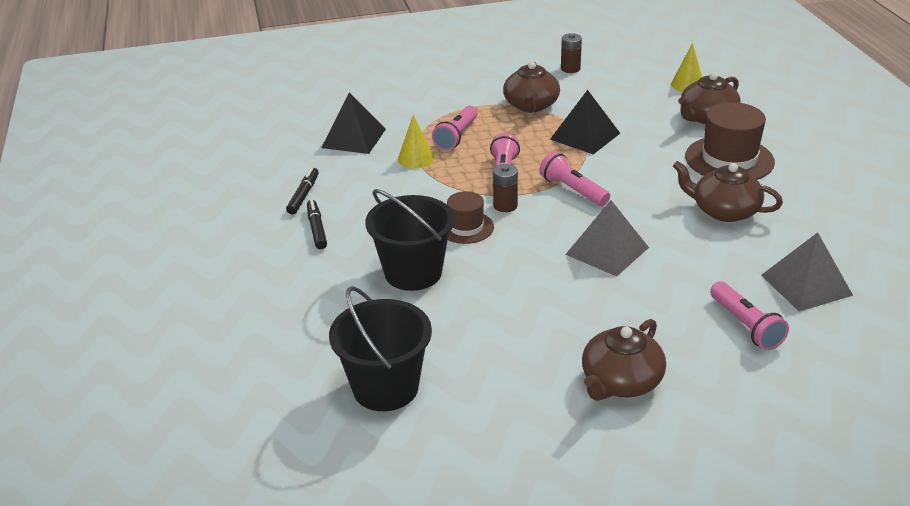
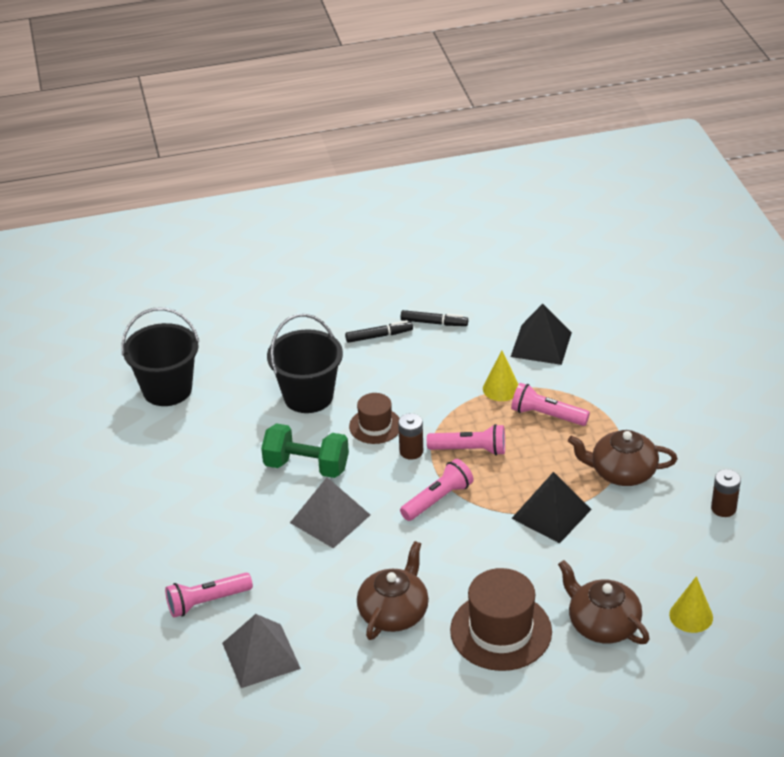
camera: 90 degrees right, 5 degrees up
(529, 269) = (306, 466): none -> green dumbbell
(620, 382) = (150, 516): brown teapot -> none

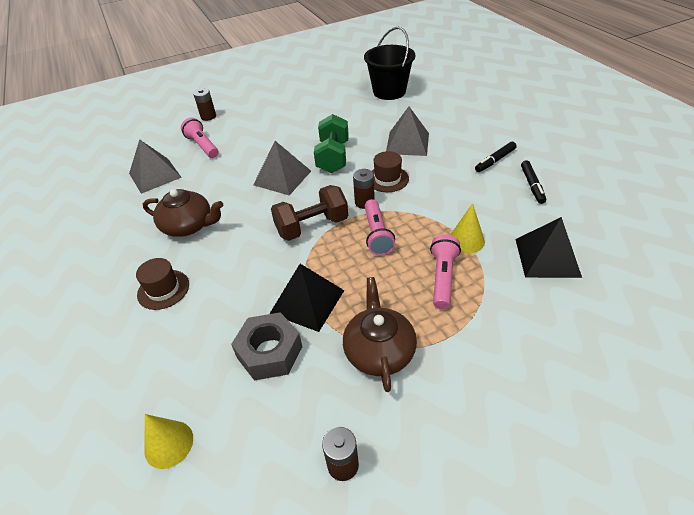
camera: 80 degrees right, 5 degrees up
(119, 596) = (208, 116): none -> brown battery
(308, 396) = (407, 143): black bucket -> grey pyramid
(379, 336) = (495, 160): black marker -> black marker turned 75 degrees clockwise
(438, 499) = (312, 226): pink flashlight -> brown dumbbell
(501, 631) = (163, 289): brown hat -> brown hat, size x0.59
(602, 624) = (164, 362): brown teapot -> none
(608, 545) = (269, 352): none -> grey nut

